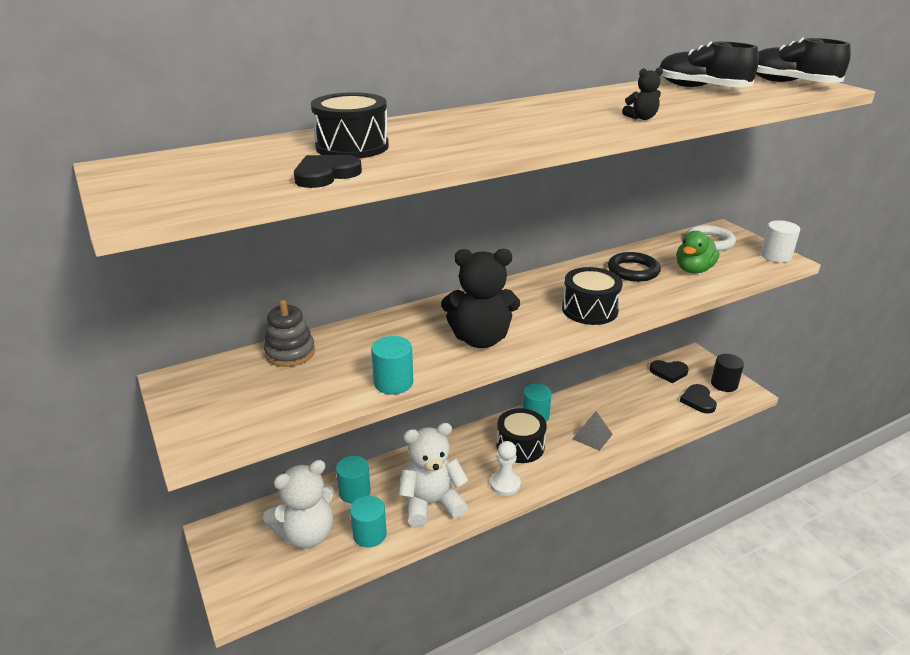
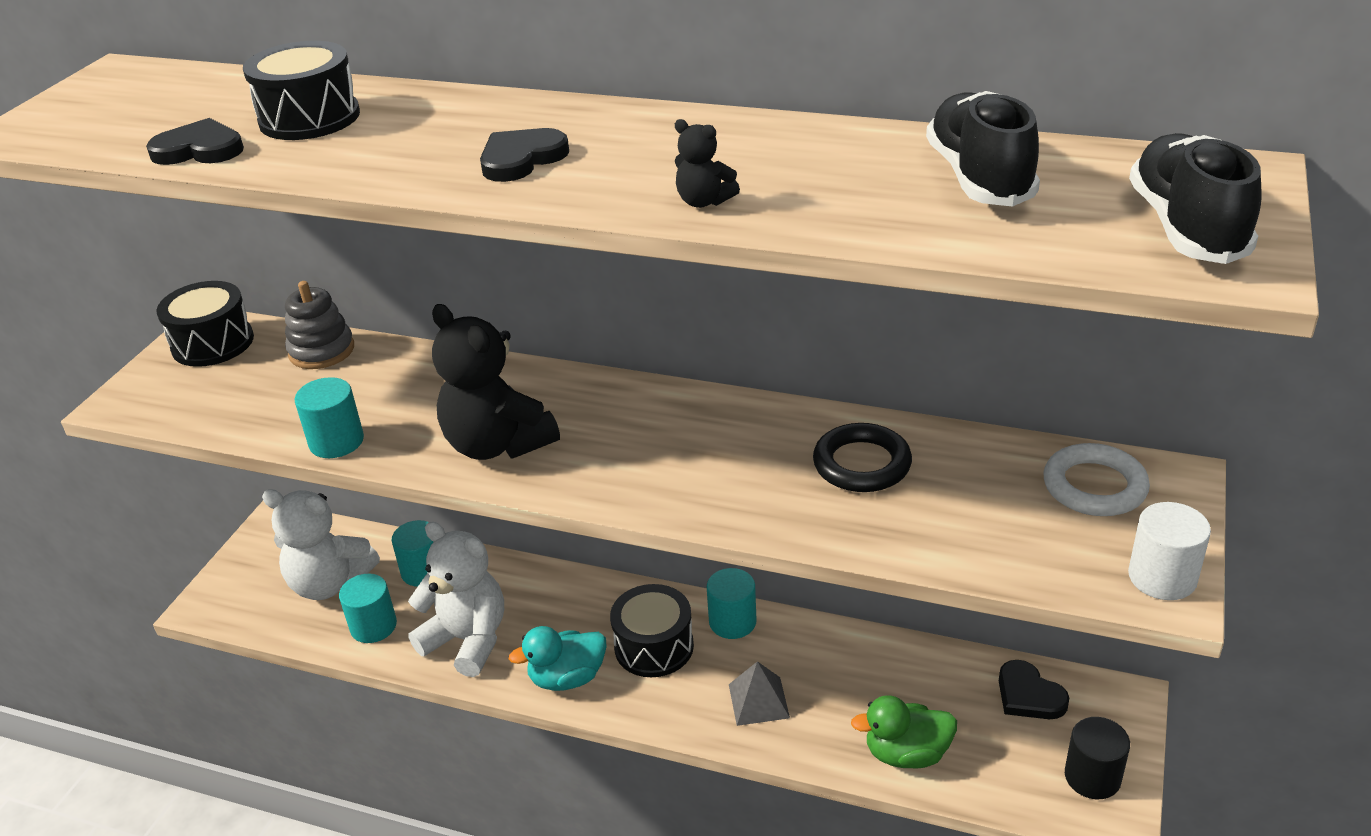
camera: 50 degrees right, 5 degrees up
(505, 484) = (567, 678): white pawn -> turquoise duck
(589, 310) = (685, 485): black drum -> black drum (213, 343)
(693, 270) = (957, 516): green duck -> green duck (906, 754)
(698, 400) = (1000, 768): black heart -> black heart (521, 159)

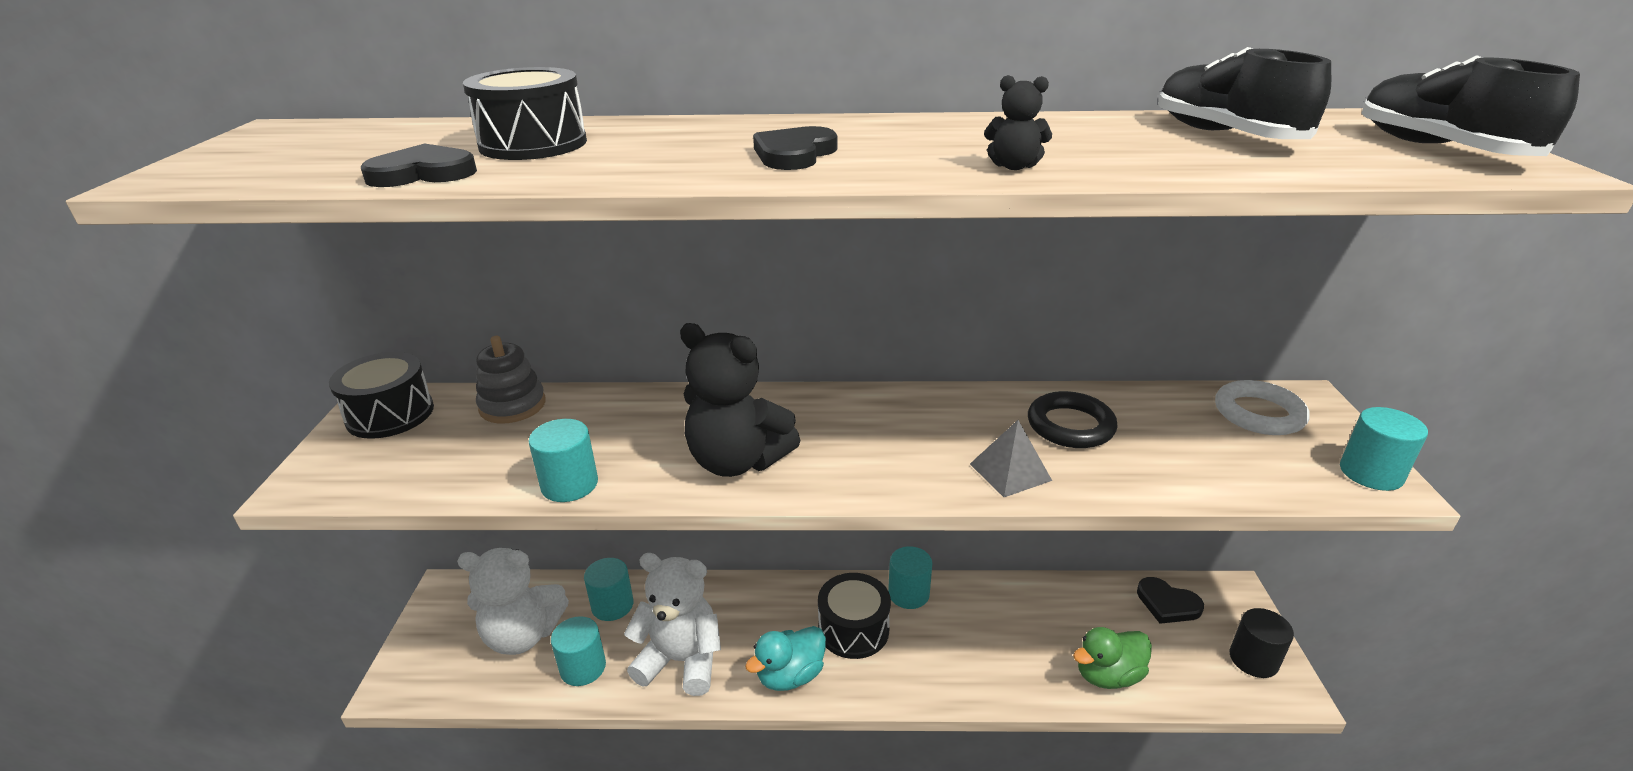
camera: 20 degrees left, 5 degrees down
(758, 701) = (965, 657): grey pyramid -> grey pyramid (1010, 472)
(1162, 577) = (1371, 473): white cylinder -> turquoise cylinder

